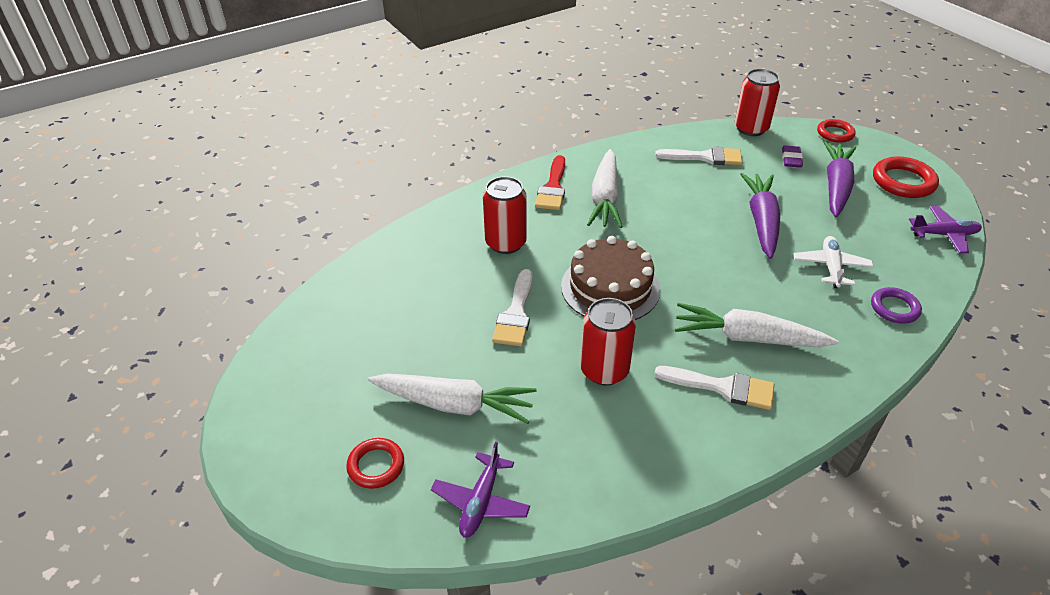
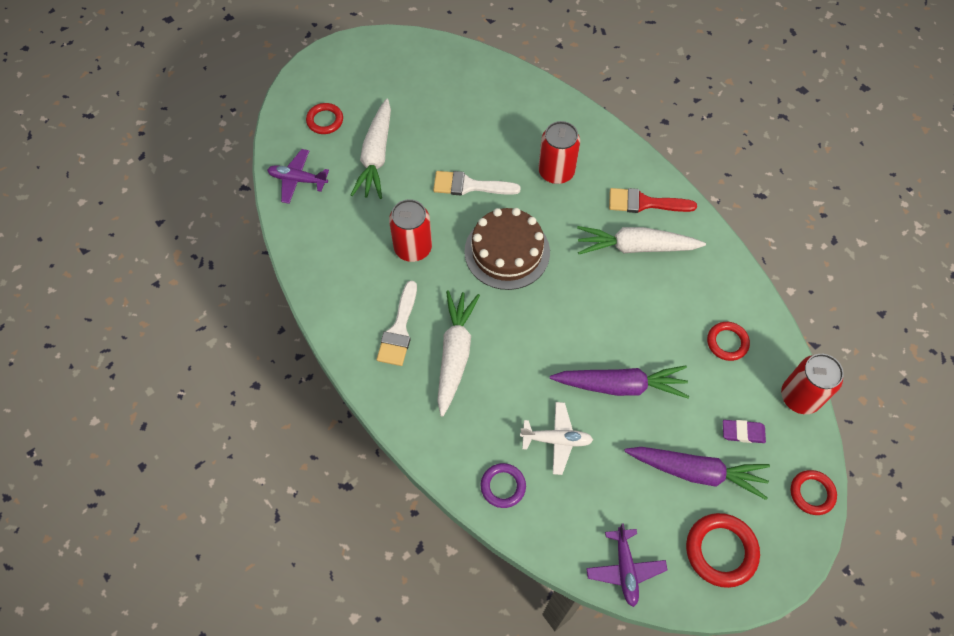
camera: 85 degrees right, 20 degrees up
(705, 157) = (727, 342): white brush -> red ring

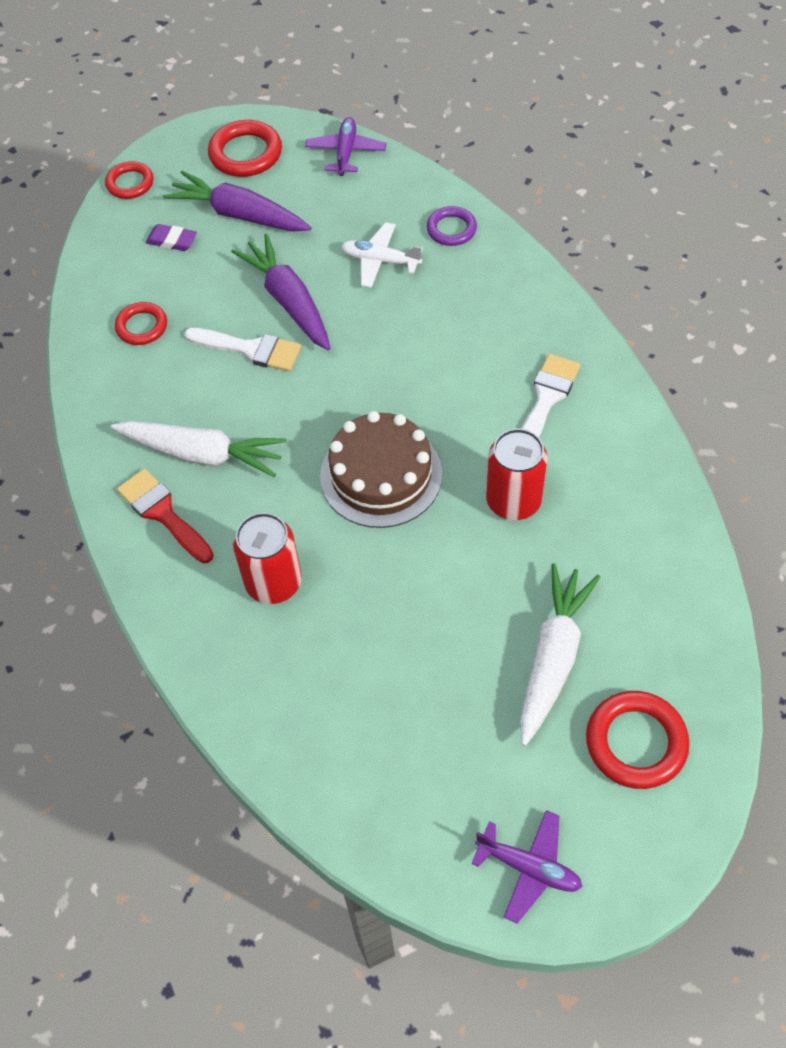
camera: 165 degrees left, 5 degrees down
(298, 180) = (683, 637): purple plane -> purple plane (528, 868)
(325, 120) = (636, 742): red ring -> red ring, size x1.55
(455, 354) = (479, 361): white carrot -> none
(469, 185) = (412, 582): white brush -> white brush (250, 349)
(620, 385) = (288, 301): purple carrot -> purple carrot turned 45 degrees clockwise
(644, 203) = (163, 513): red brush -> red brush turned 150 degrees counterclockwise
(800, 397) = (90, 263): red can -> none

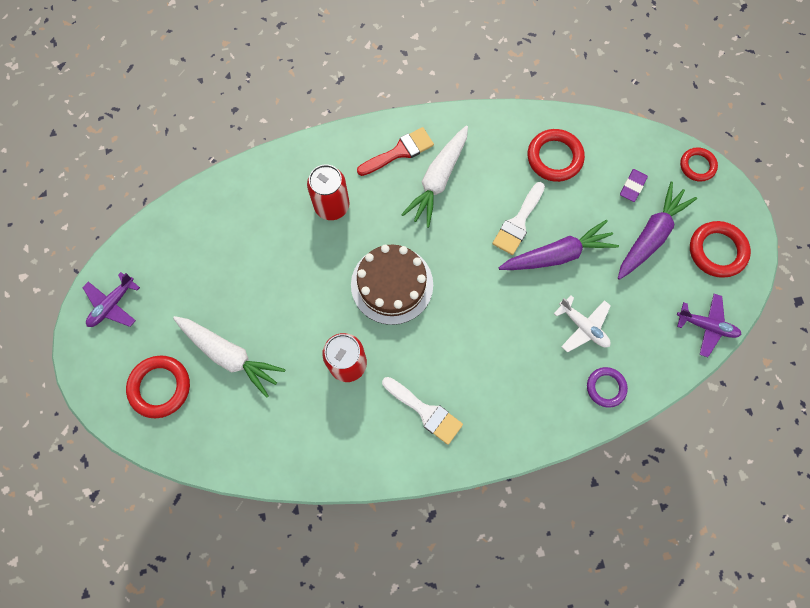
camera: 100 degrees right, 15 degrees up
(142, 326) = (554, 157): red ring -> red ring, size x1.55
(380, 261) = (583, 326): white plane -> white plane turned 105 degrees clockwise

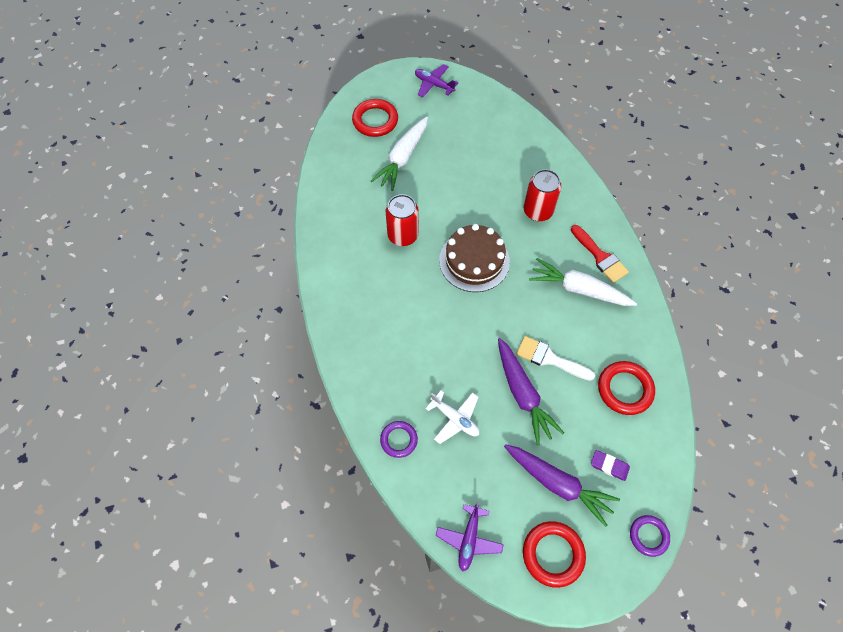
camera: 85 degrees right, 10 degrees down
(425, 412) = (367, 294): white brush -> none
(583, 326) = (455, 419): white plane -> white plane turned 90 degrees counterclockwise
(697, 166) = (648, 536): red ring -> purple ring

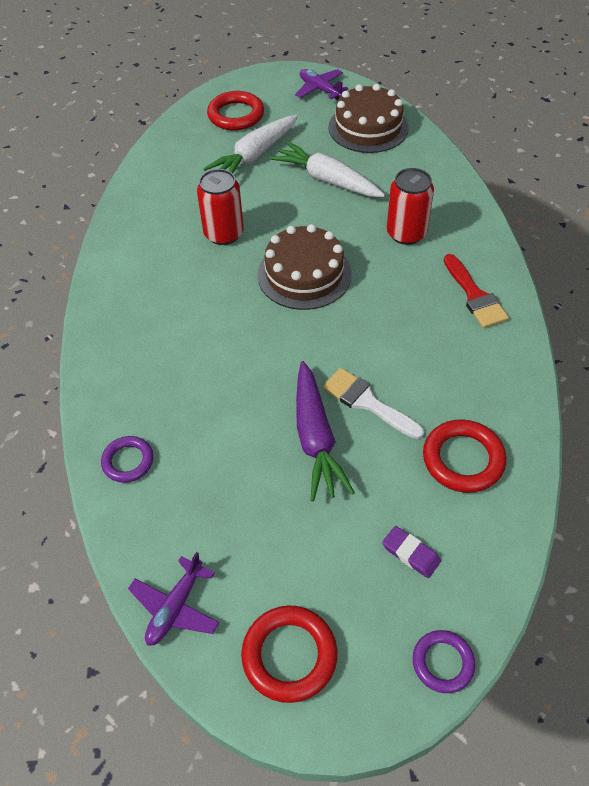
camera: 15 degrees right, 10 degrees down
(455, 419) = (212, 450): white plane -> none
(482, 116) = (368, 127): none -> brown cake
(558, 484) = (327, 561): purple carrot -> none
(579, 289) = (434, 328): white carrot -> white carrot (327, 180)

